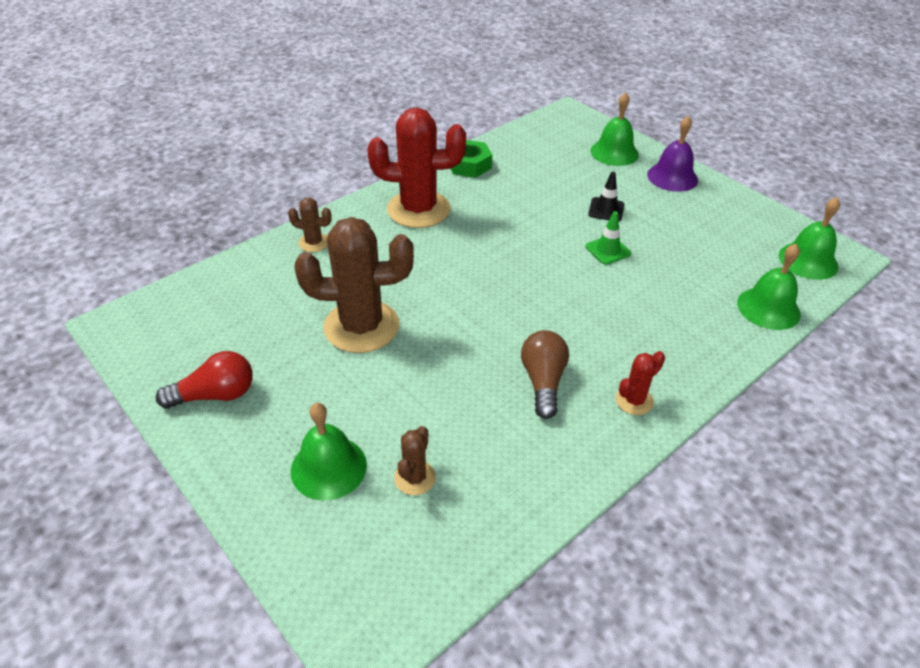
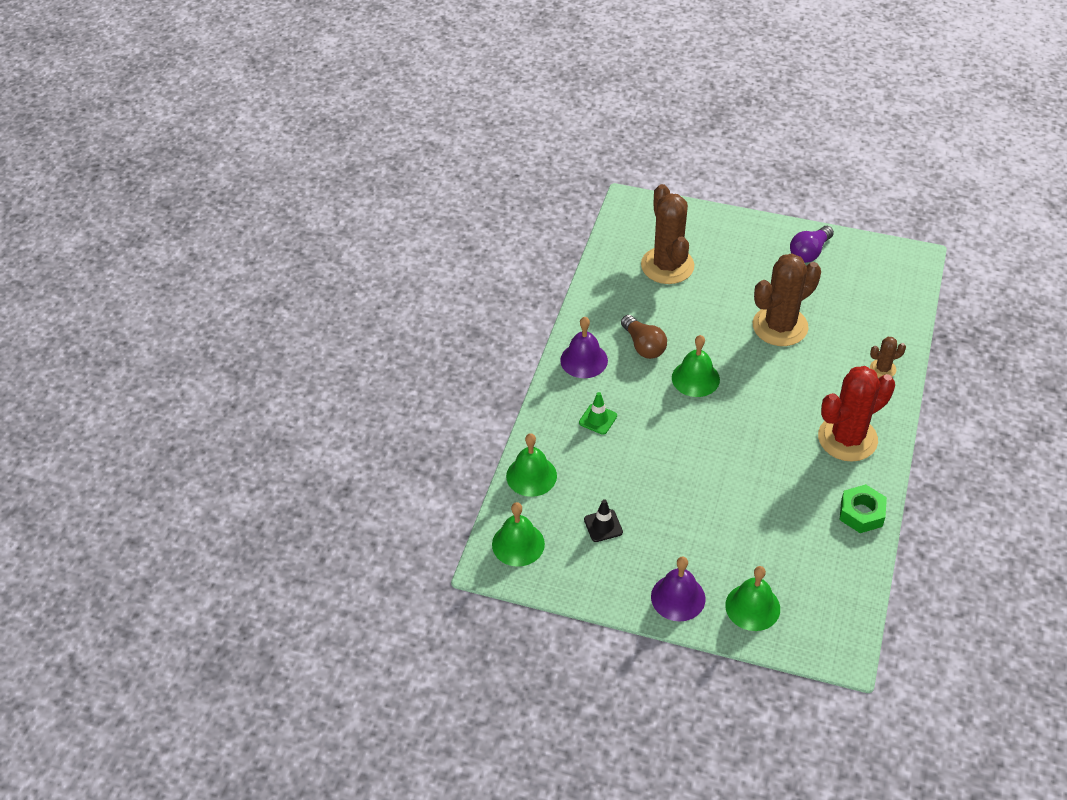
camera: 150 degrees right, 5 degrees up
(215, 395) = (809, 252): red light bulb -> purple light bulb
(328, 467) = (712, 250): green bell -> green bell (695, 378)
(415, 478) = (667, 266): brown cactus -> brown cactus, size x2.18
(606, 210) = (706, 519): black traffic cone -> black traffic cone (603, 526)
(608, 250) = (675, 473): green traffic cone -> green traffic cone (598, 419)
(634, 400) = (584, 360): red cactus -> purple bell

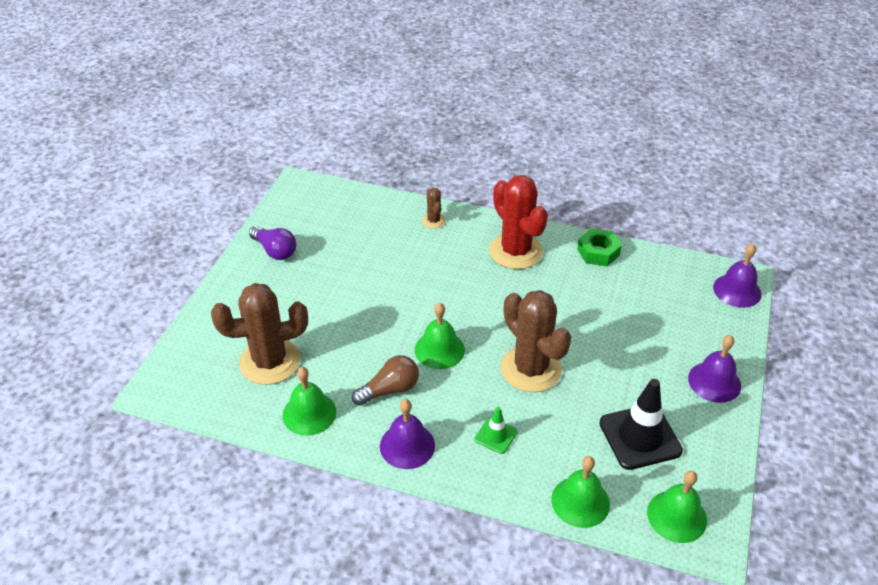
camera: 90 degrees left, 5 degrees down
(603, 526) = (640, 437): black traffic cone -> black traffic cone, size x1.93
(752, 607) = (712, 330): green bell -> green bell (309, 413)
(780, 326) = (373, 281): brown cactus -> brown cactus (531, 369)
(821, 643) = (737, 290): none -> purple bell

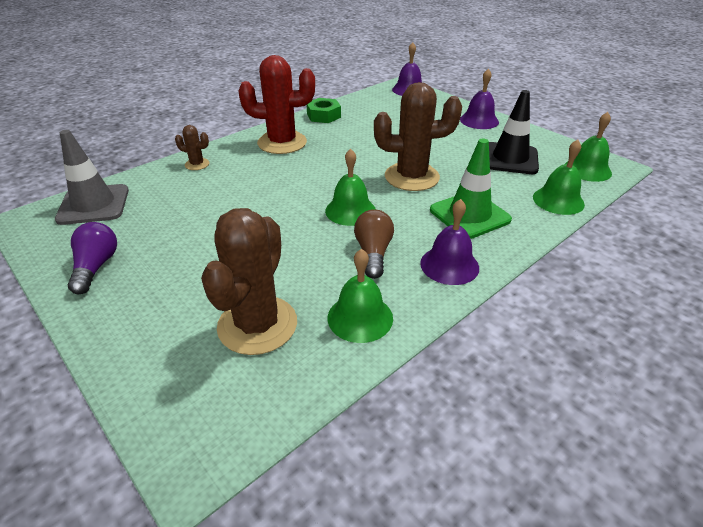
camera: 60 degrees left, 5 degrees down
(275, 251) = (96, 267): purple light bulb -> purple light bulb turned 75 degrees counterclockwise
(337, 203) = (94, 205): none -> grey traffic cone
(496, 435) = (469, 215): green traffic cone -> green traffic cone, size x1.93

